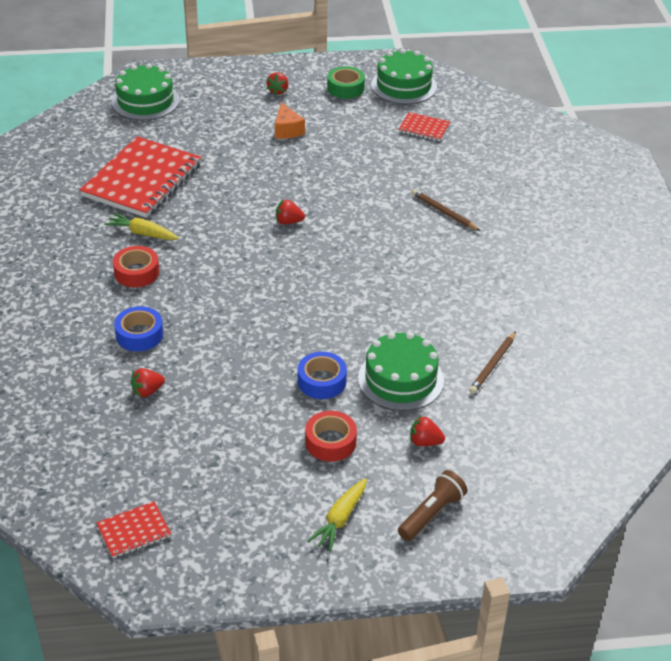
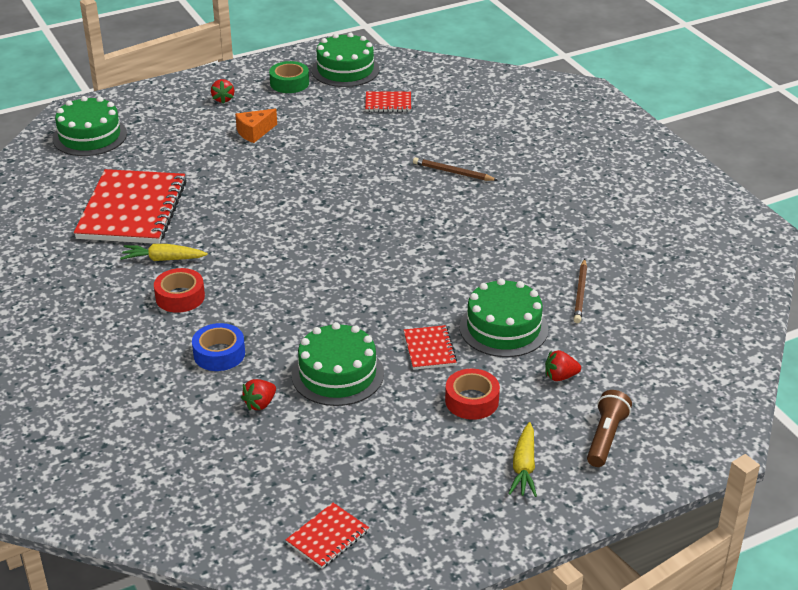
camera: 20 degrees left, 5 degrees down
(228, 382) = (337, 374): none -> green cake
(287, 130) = (254, 132): orange cheese -> orange cheese turned 90 degrees clockwise
(288, 222) = (307, 214): red strawberry -> none
(322, 381) = (429, 349): blue tape -> red notebook

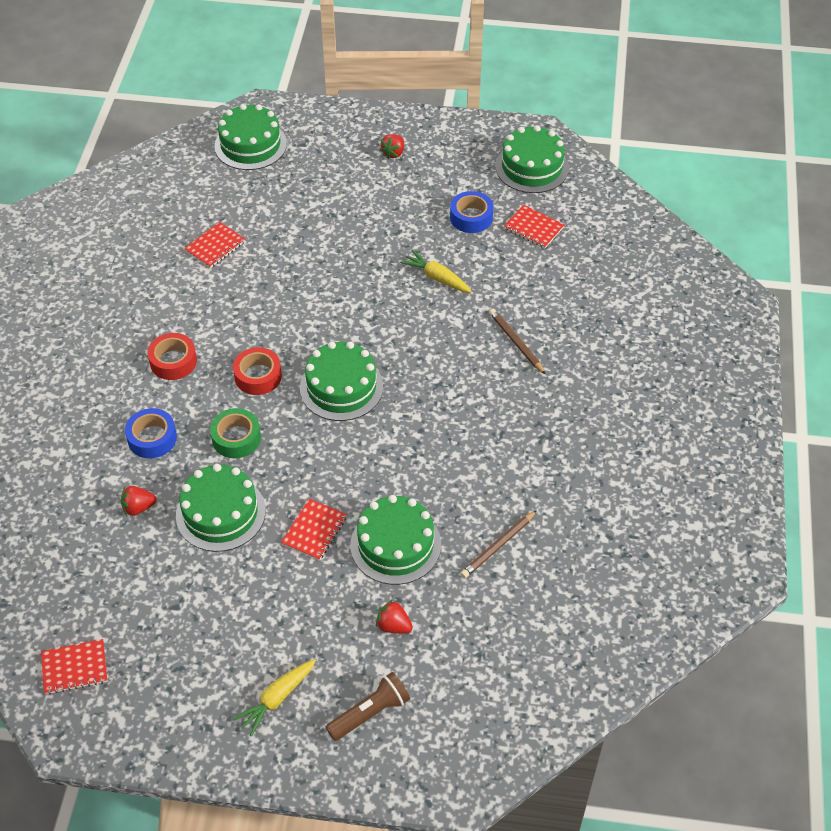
camera: 35 degrees right, 15 degrees up
(132, 210) = (215, 246): red notebook -> red notebook, size x0.45
(163, 259) = (194, 314): yellow carrot -> yellow carrot (437, 277)
(254, 132) = (386, 206): orange cheese -> none
(289, 83) = (467, 160): green tape -> green tape (236, 438)
(332, 114) = (471, 217): none -> blue tape
(347, 253) = (341, 387): none -> green cake
(472, 401) = (298, 605): red tape -> red tape (258, 376)

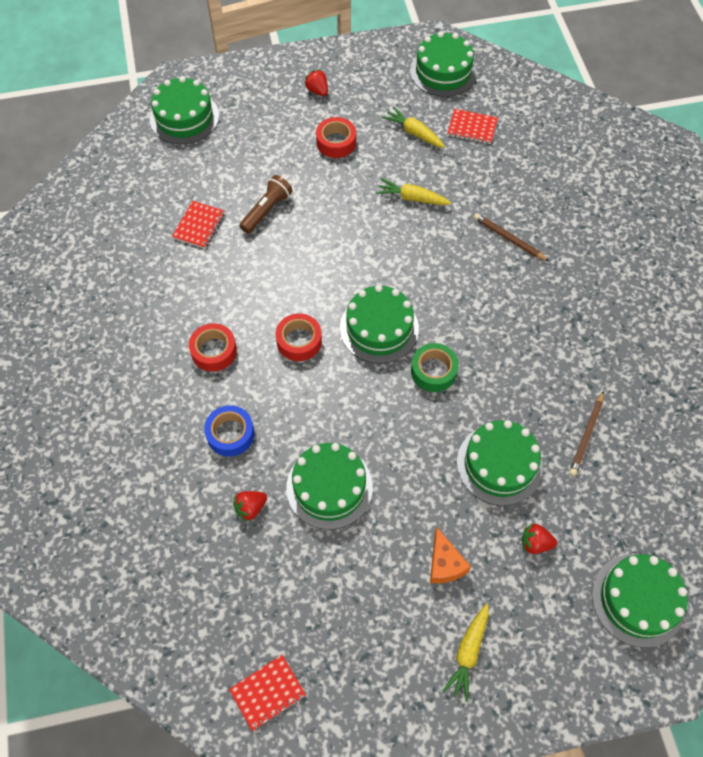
camera: 20 degrees left, 10 degrees up
(236, 438) = (308, 408): green tape -> green tape (433, 371)
(295, 615) = (444, 564): none -> orange cheese
(314, 531) = (422, 475): red notebook -> none
(370, 713) = (555, 635): brown flashlight -> brown flashlight (266, 210)
(387, 206) = (336, 142): none -> red tape
(393, 153) = (317, 91): red strawberry -> red strawberry turned 135 degrees clockwise
(469, 710) = (638, 600): none -> green cake
(471, 217) = (414, 133): blue tape -> yellow carrot

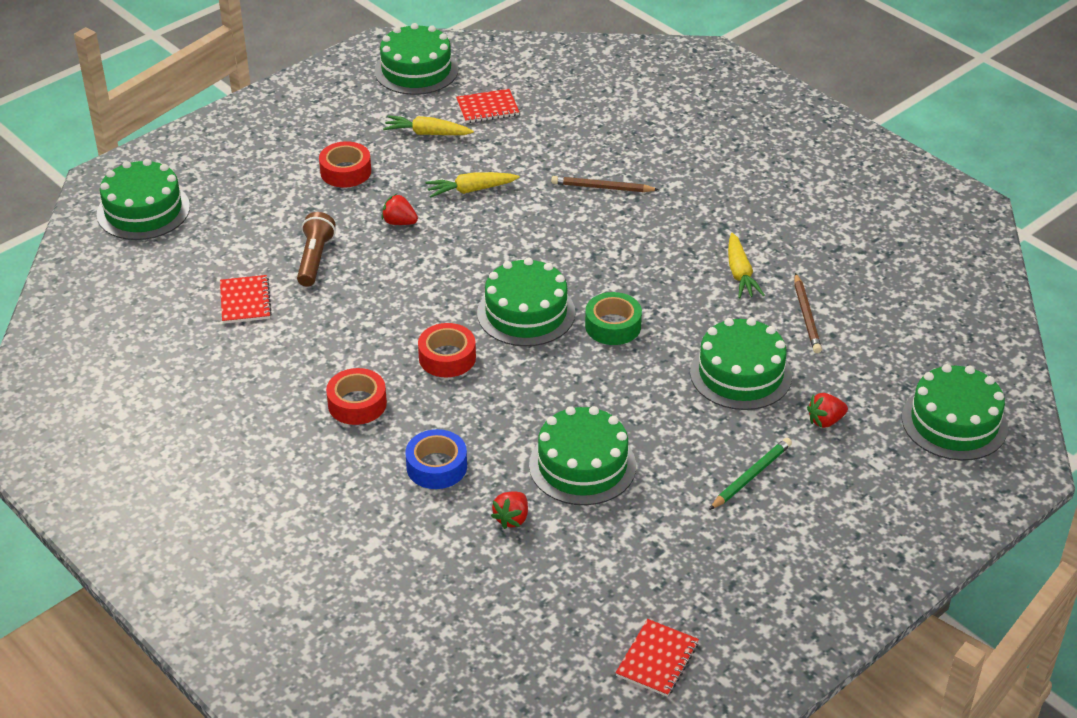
camera: 30 degrees left, 20 degrees down
(317, 91) = (285, 133): red strawberry -> red strawberry (399, 222)
(444, 564) = (751, 476): orange cheese -> green pencil
(468, 653) = (830, 534): yellow carrot -> yellow carrot (740, 273)

